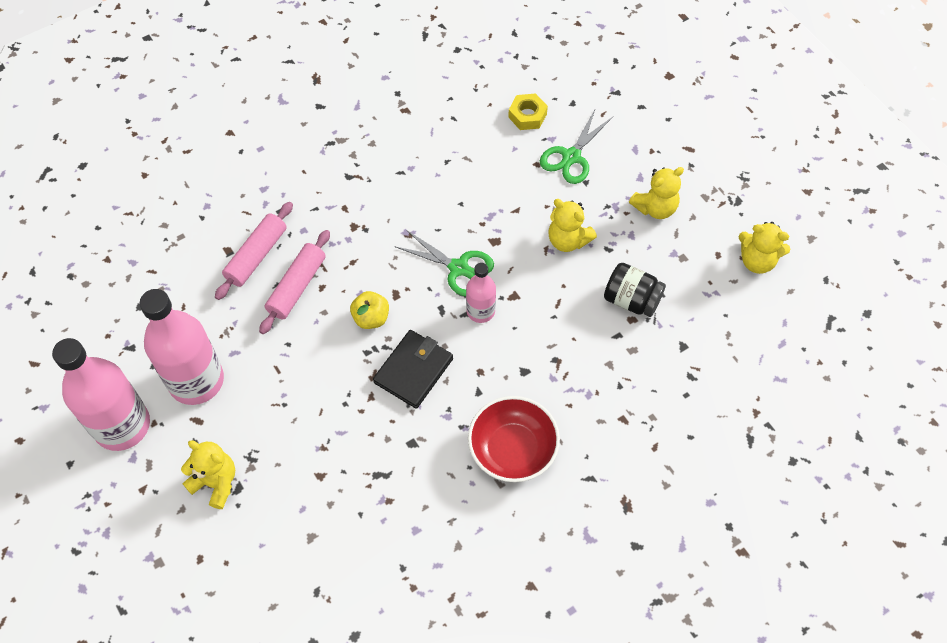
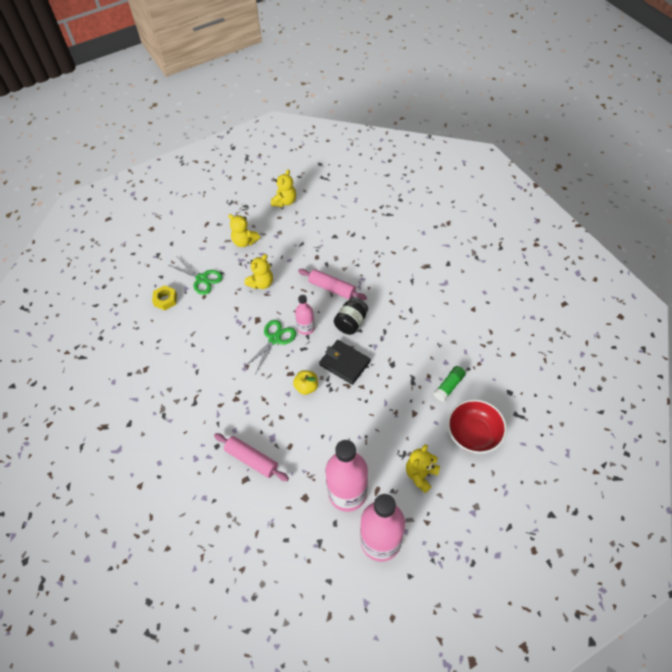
camera: 85 degrees left, 5 degrees down
(297, 286) = (279, 432): pink rolling pin -> pink rolling pin (332, 288)
(368, 533) = (449, 386): none -> green glue stick
(512, 449) = (395, 314): red bowl -> red bowl (473, 434)
(631, 300) = (304, 256): black jar -> black jar (351, 322)
(655, 208) = (245, 241): yellow teddy bear -> yellow teddy bear turned 150 degrees clockwise

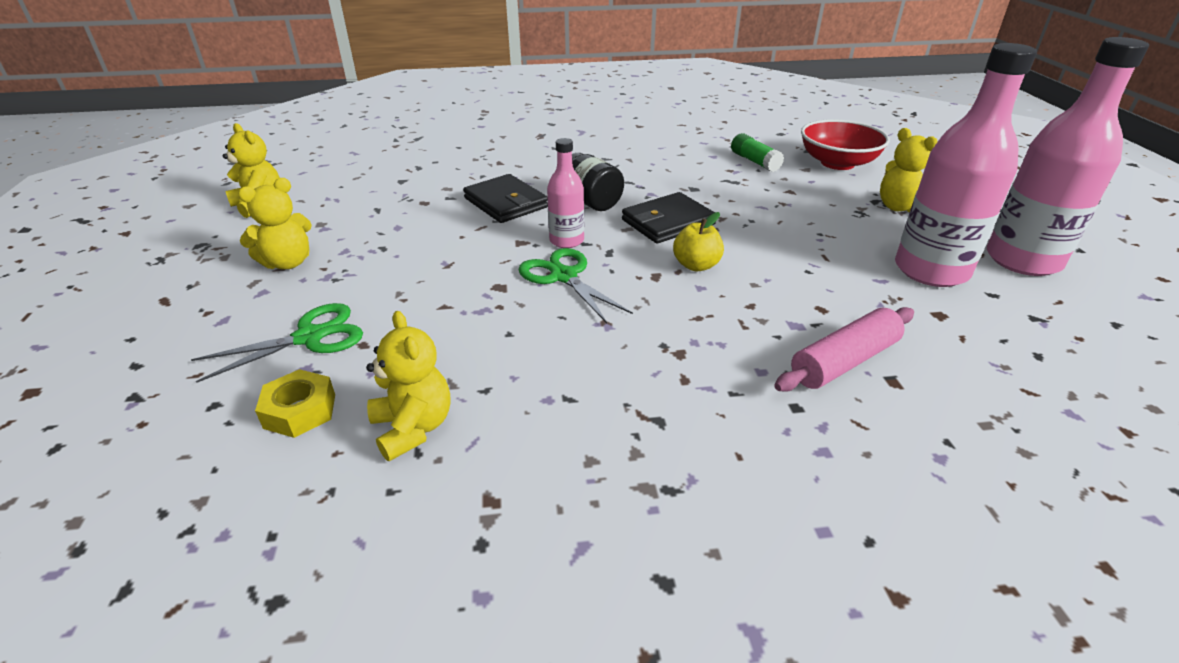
camera: 70 degrees left, 20 degrees down
(261, 283) = (416, 265): yellow teddy bear -> yellow teddy bear (413, 428)
(332, 288) = (506, 203): pink rolling pin -> black wallet

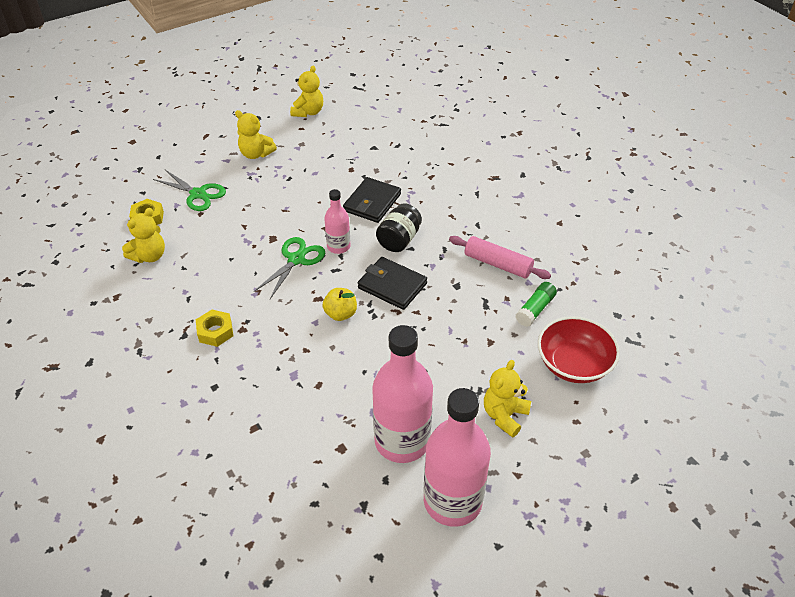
camera: 65 degrees right, 10 degrees up
(670, 382) = (215, 332): none -> yellow nut
(844, 361) = (264, 402): pink rolling pin -> pink rolling pin (498, 264)

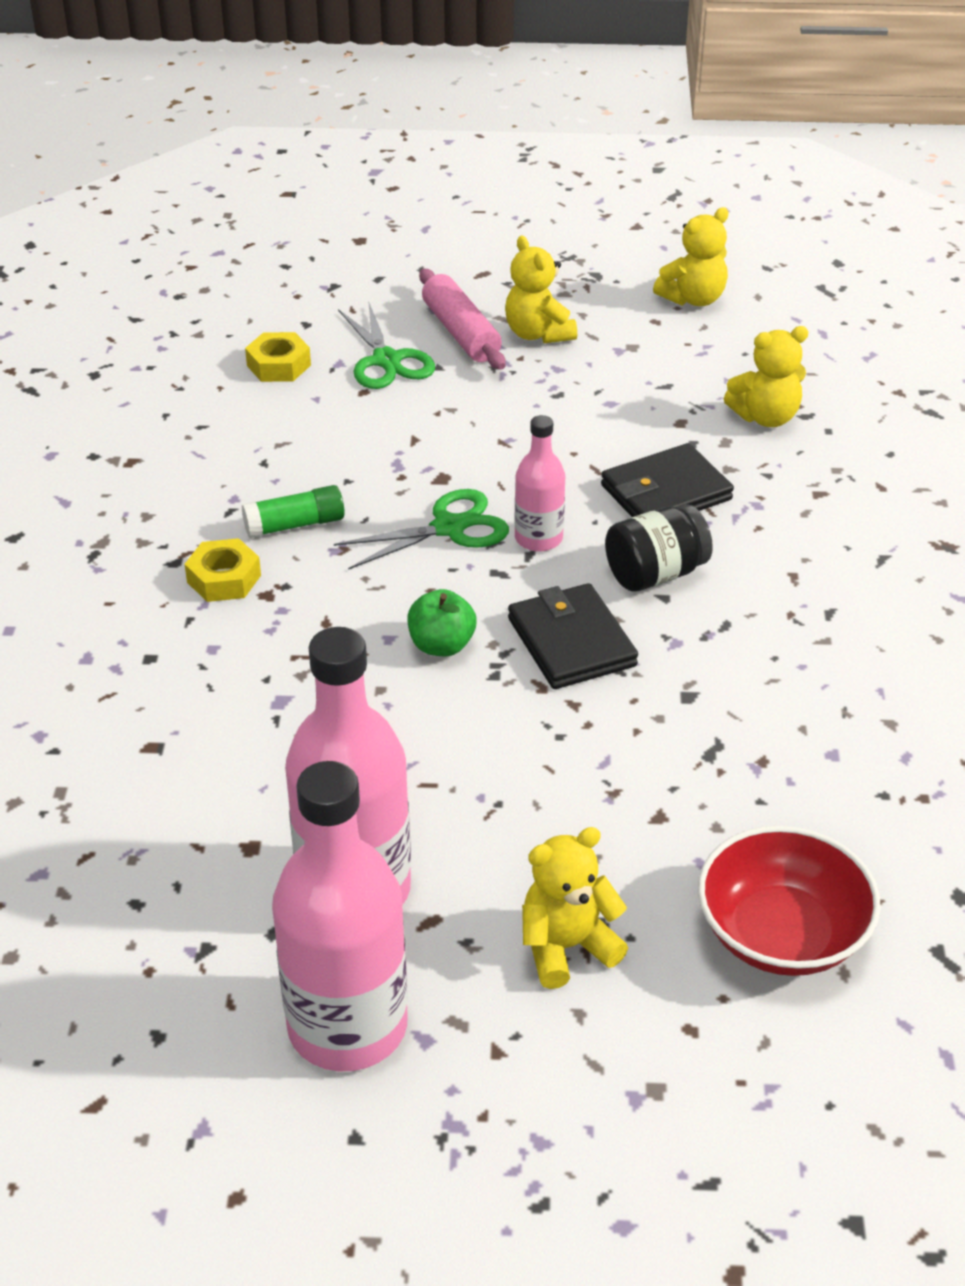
camera: 35 degrees right, 5 degrees down
(149, 256) = (230, 423): yellow teddy bear -> yellow teddy bear (765, 417)
(340, 314) = (441, 645): yellow apple -> green apple
(498, 264) = (802, 696): pink rolling pin -> pink rolling pin (461, 332)
(535, 309) = (799, 806): green glue stick -> green glue stick (295, 525)

